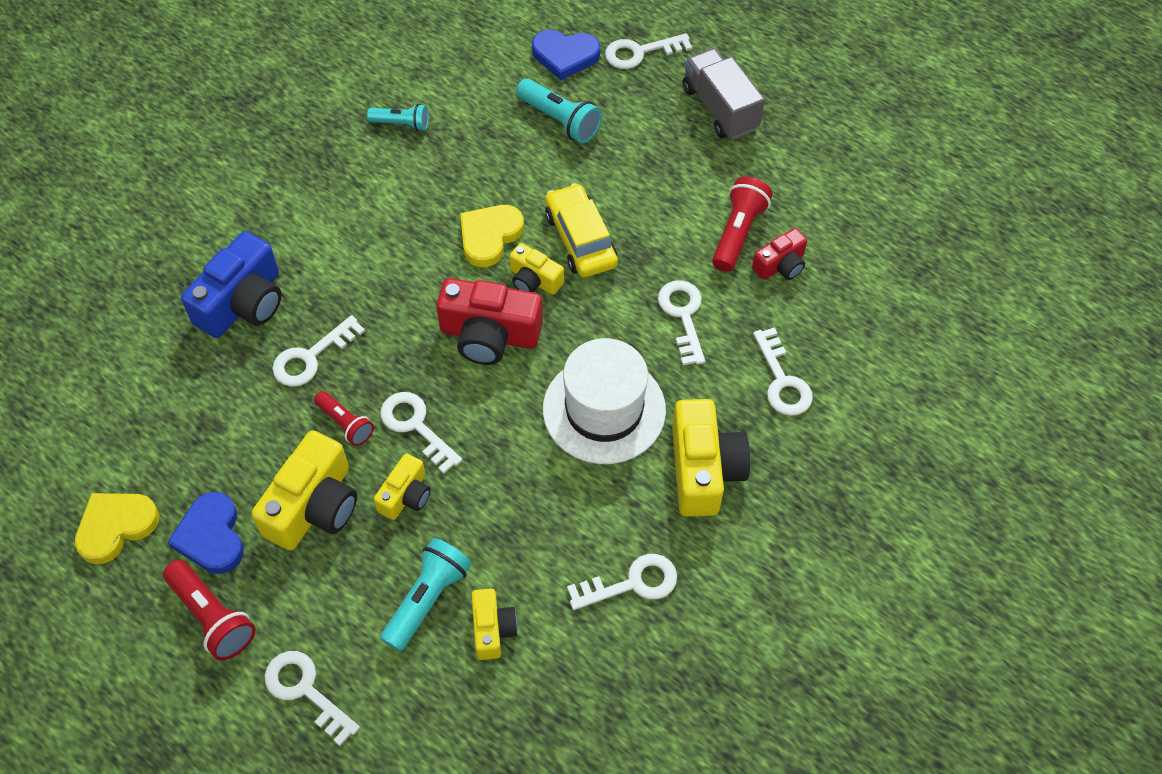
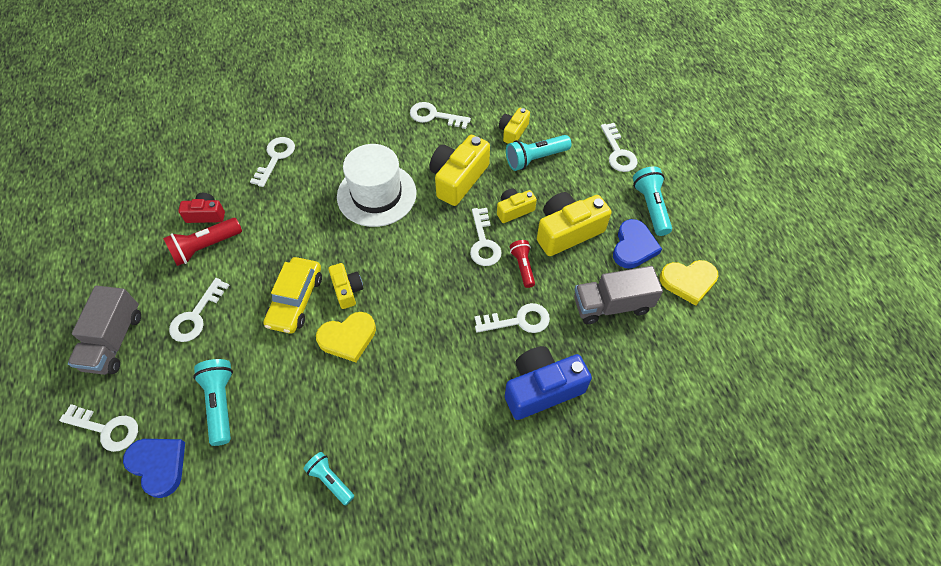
camera: 145 degrees left, 0 degrees up
(206, 438) = (611, 305): none -> grey truck
(212, 617) = (651, 207): red flashlight -> turquoise flashlight
(489, 335) = (402, 271): red camera -> none
(683, 316) = (287, 218): white key -> white key (196, 316)
(704, 470) = (356, 141): yellow camera -> yellow camera (458, 179)

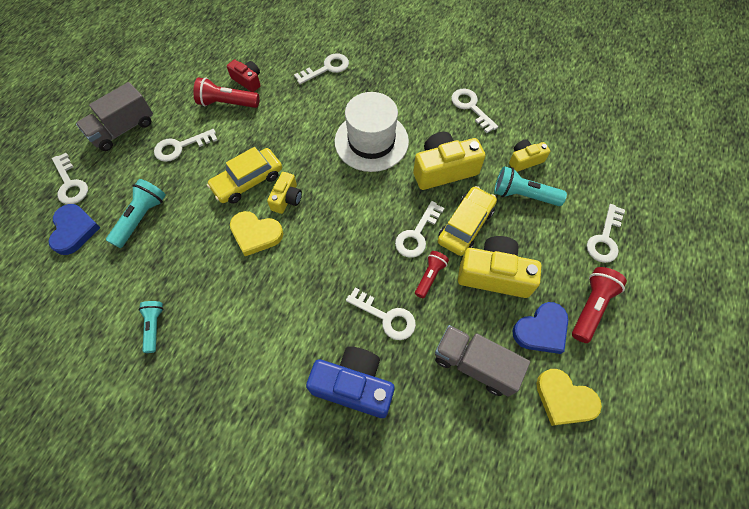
camera: 40 degrees right, 5 degrees up
(514, 210) = (465, 225): yellow camera -> yellow car
(651, 207) = (591, 307): turquoise flashlight -> red flashlight

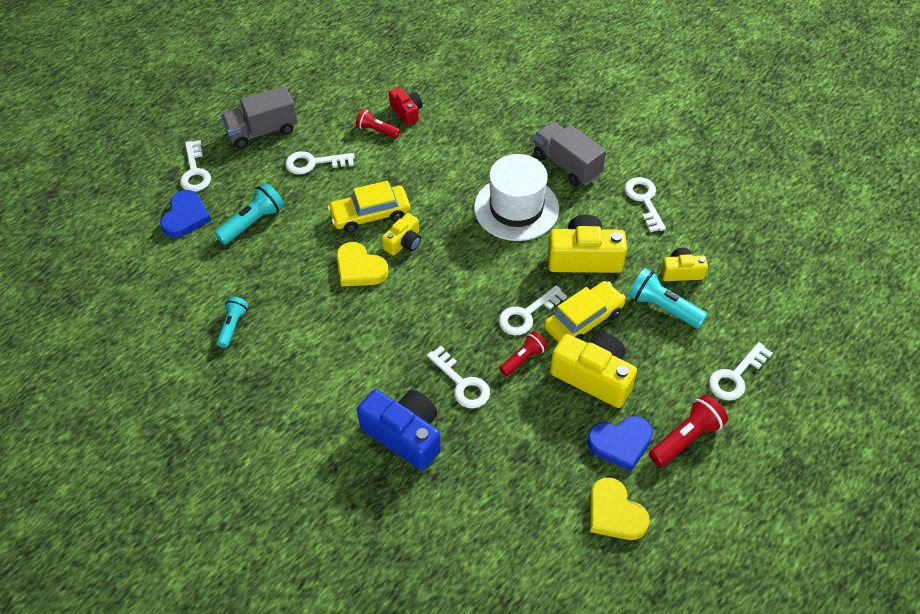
camera: 20 degrees right, 10 degrees down
(227, 103) = (377, 130): red flashlight -> red flashlight, size x0.65
(327, 68) = (498, 119): white key -> none
(474, 364) = (534, 453): grey truck -> grey truck (567, 165)

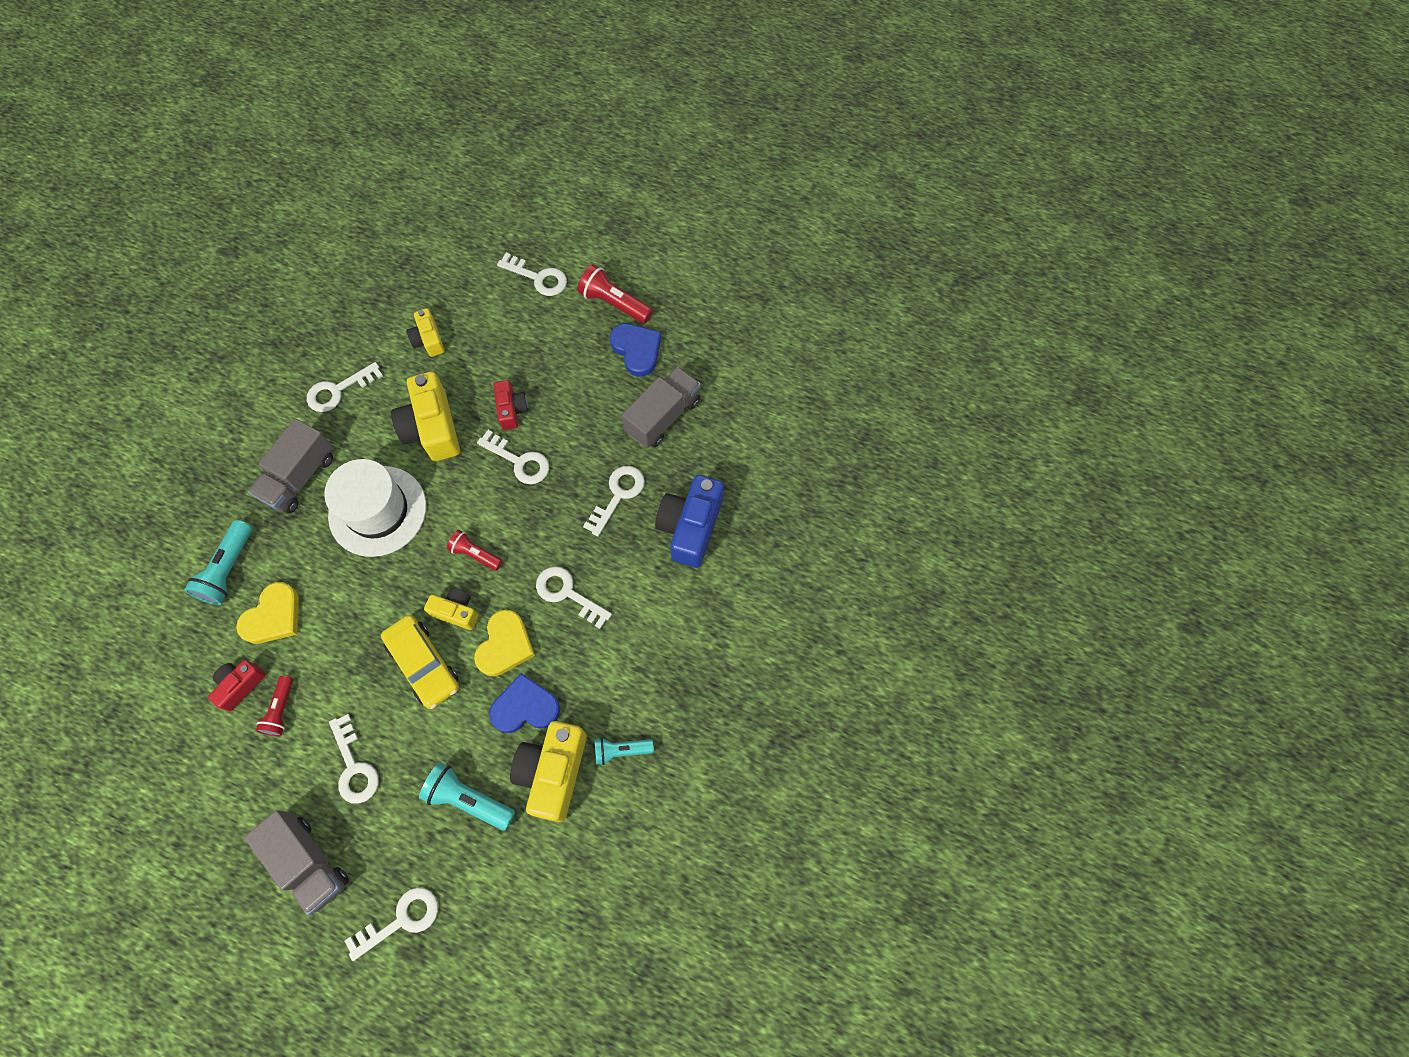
camera: 110 degrees left, 15 degrees up
(186, 217) = (480, 891): blue heart -> blue heart (525, 707)
(384, 321) = (567, 593): none -> white key
(523, 358) = (573, 450): red flashlight -> red flashlight (475, 554)
(533, 445) = (663, 416): none -> grey truck
(583, 320) = (511, 410): yellow car -> red camera
(593, 377) = (574, 386): yellow camera -> yellow camera (553, 772)
(615, 513) = (704, 340): yellow heart -> yellow heart (273, 616)
(662, 307) = (477, 347): turquoise flashlight -> turquoise flashlight (228, 569)

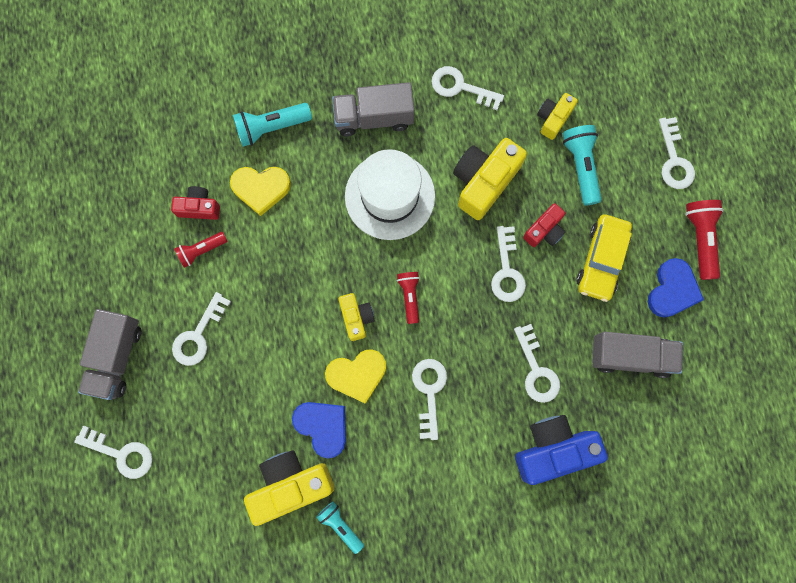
camera: 55 degrees right, 10 degrees up
(423, 664) = (302, 325): yellow car -> yellow car (601, 260)
(469, 799) = (231, 436): turquoise flashlight -> turquoise flashlight (581, 167)
(618, 495) = (536, 370): white key -> white key turned 75 degrees clockwise

